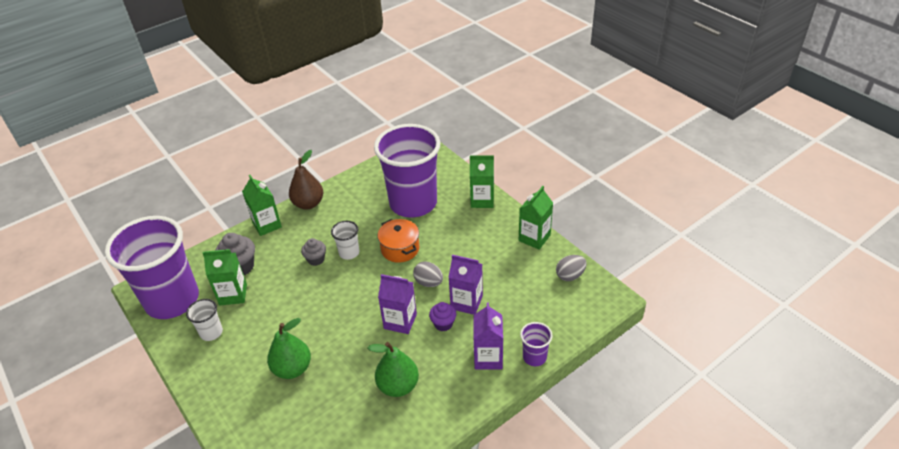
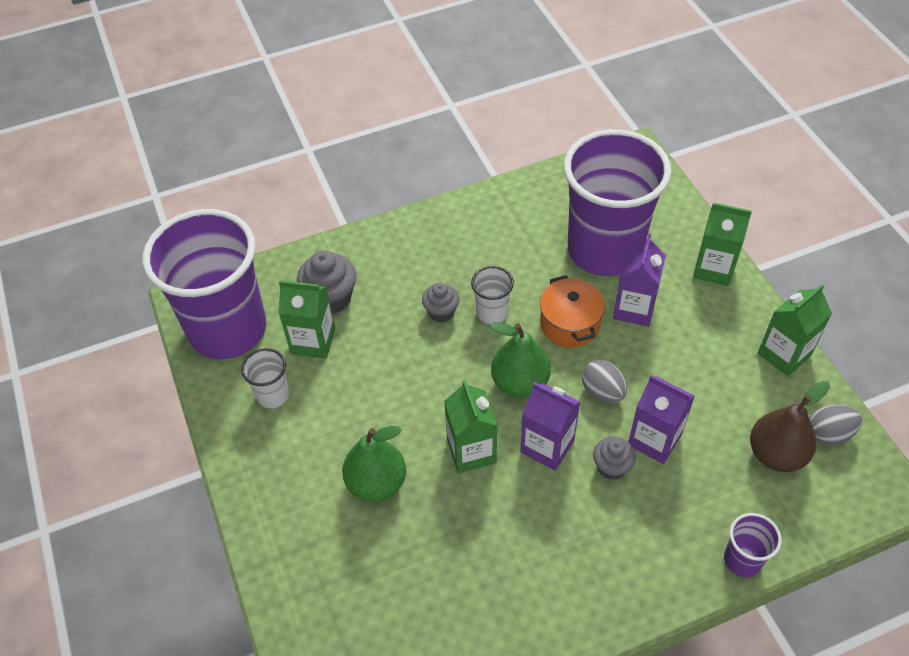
camera: 15 degrees right, 10 degrees up
(267, 225) = (380, 238): green carton -> green carton (471, 451)
(308, 204) = (447, 216): brown pear -> brown pear (776, 454)
(398, 386) = (524, 552): green pear -> green pear (520, 383)
(443, 324) = (611, 467): purple cupcake -> grey cupcake
(488, 358) = (669, 542): purple carton -> purple carton (634, 309)

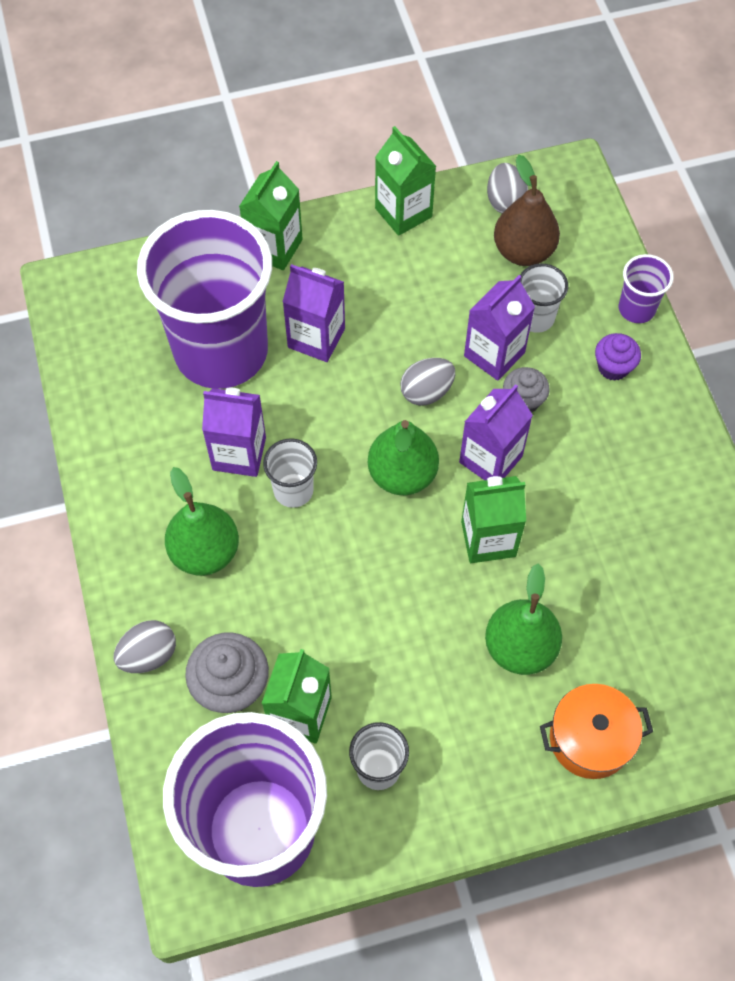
camera: 85 degrees left, 10 degrees up
(350, 249) = (148, 655): none -> grey egg
(432, 267) = (205, 552): none -> green pear
(441, 312) = (281, 549): grey cupcake -> none
(517, 275) = (239, 453): none -> purple carton
(570, 324) = (326, 408): orange pot -> orange pot (590, 739)
(668, 541) = (613, 367): none -> purple cupcake
(704, 470) = (535, 318): none -> white cup

